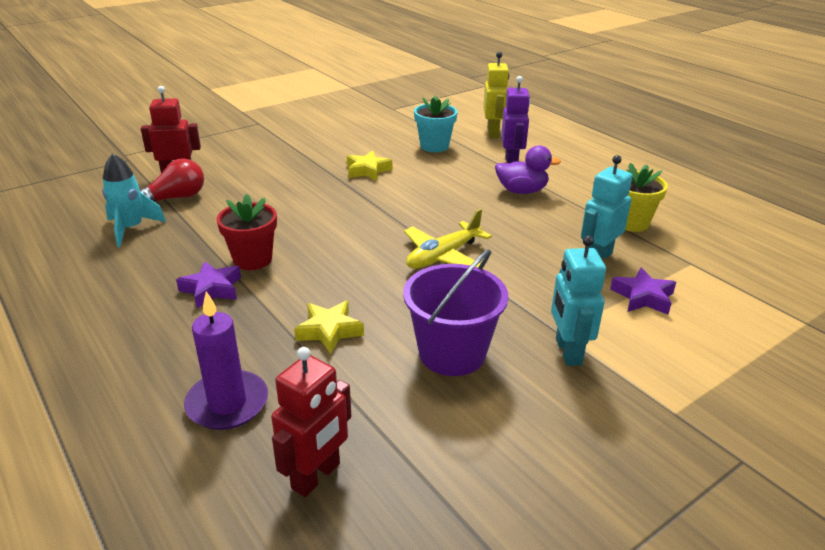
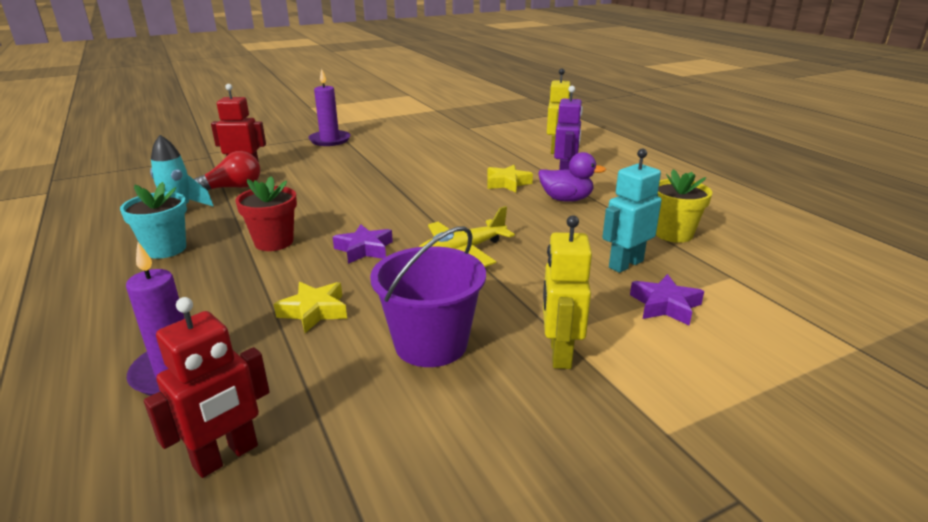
camera: 10 degrees right, 5 degrees down
(212, 289) = (221, 265): purple star -> purple star (364, 249)
(252, 132) = (330, 140): none -> purple candle
(367, 170) = (420, 175): yellow star -> yellow star (507, 183)
(434, 146) = (493, 158): turquoise flower pot -> turquoise flower pot (166, 249)
(567, 352) = (559, 354): turquoise robot -> yellow robot

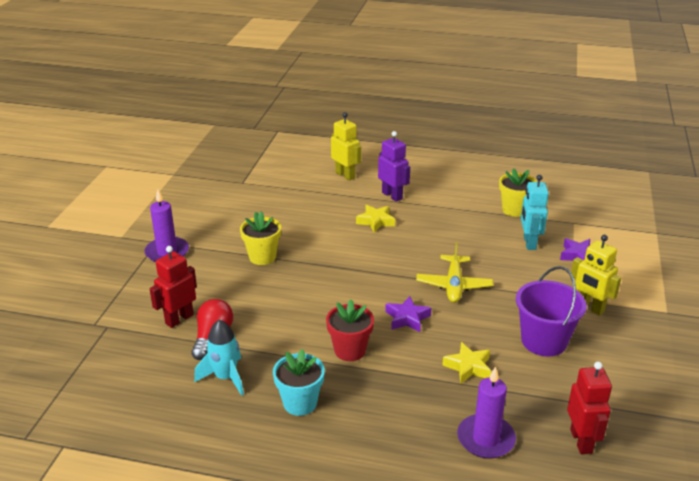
camera: 50 degrees left, 5 degrees up
(373, 166) = (262, 257): none -> yellow flower pot
(566, 199) = (429, 215): purple duck -> none

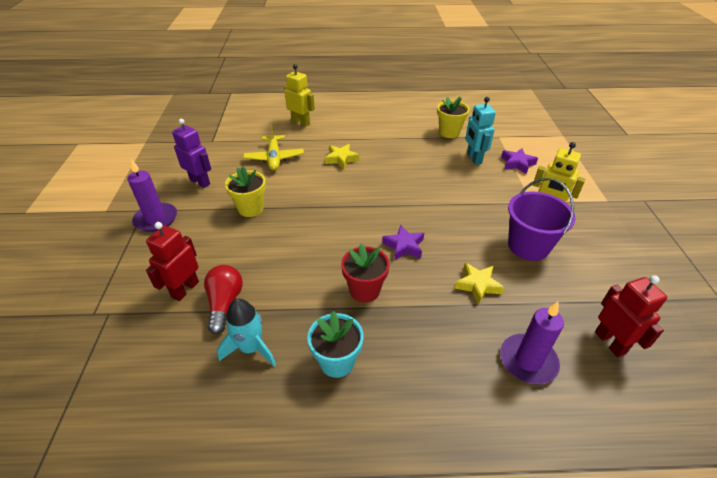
camera: 15 degrees left, 10 degrees up
(392, 195) = (346, 134): purple robot -> purple robot (200, 182)
(454, 285) = (430, 206): yellow plane -> yellow plane (274, 158)

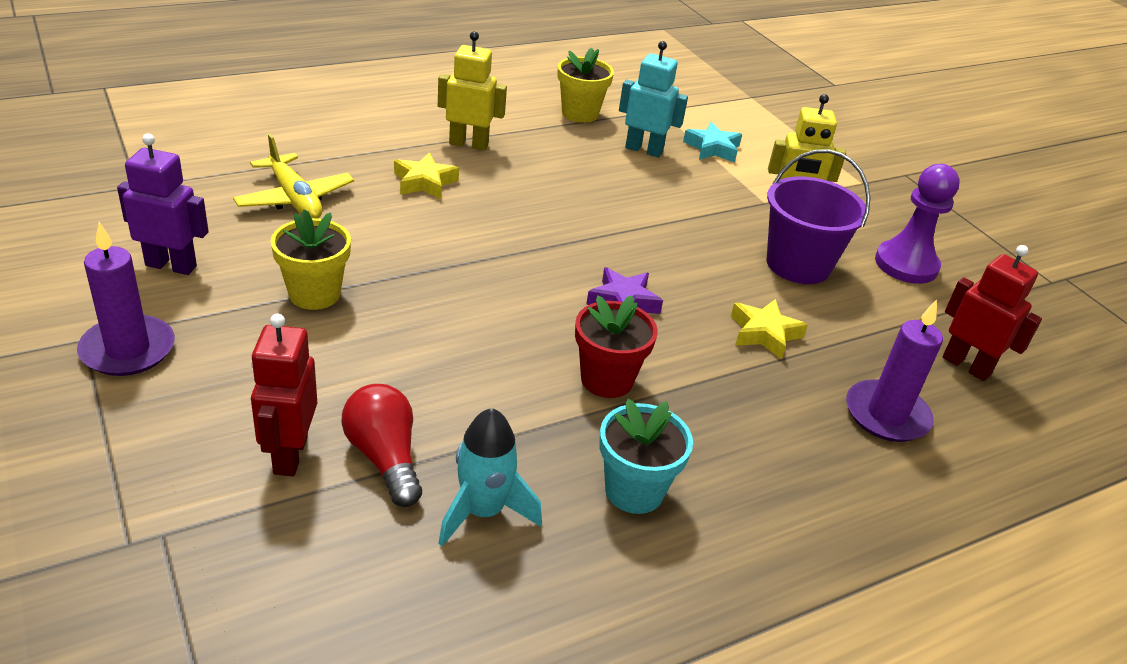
camera: 30 degrees left, 5 degrees down
(301, 122) = (300, 128): yellow robot -> yellow robot (469, 144)
(473, 158) = (644, 150): turquoise robot -> turquoise robot turned 150 degrees clockwise
(517, 163) = (712, 148): purple star -> turquoise star
(606, 261) = (906, 264): none -> purple pawn

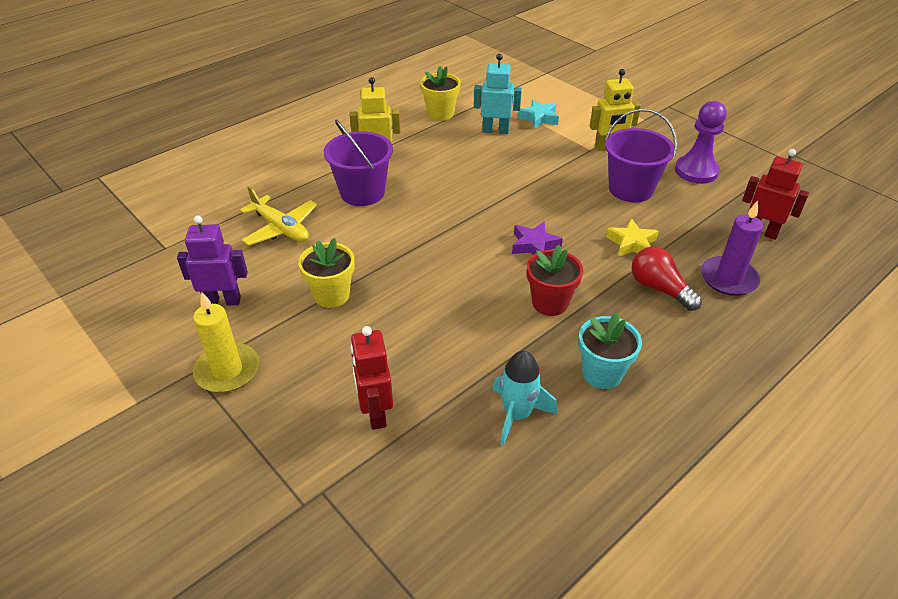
camera: 10 degrees left, 5 degrees up
(128, 350) = (227, 370): purple candle -> yellow candle
(384, 458) = (437, 397): red light bulb -> red light bulb (659, 289)
(424, 182) = (362, 192): yellow star -> purple bucket

